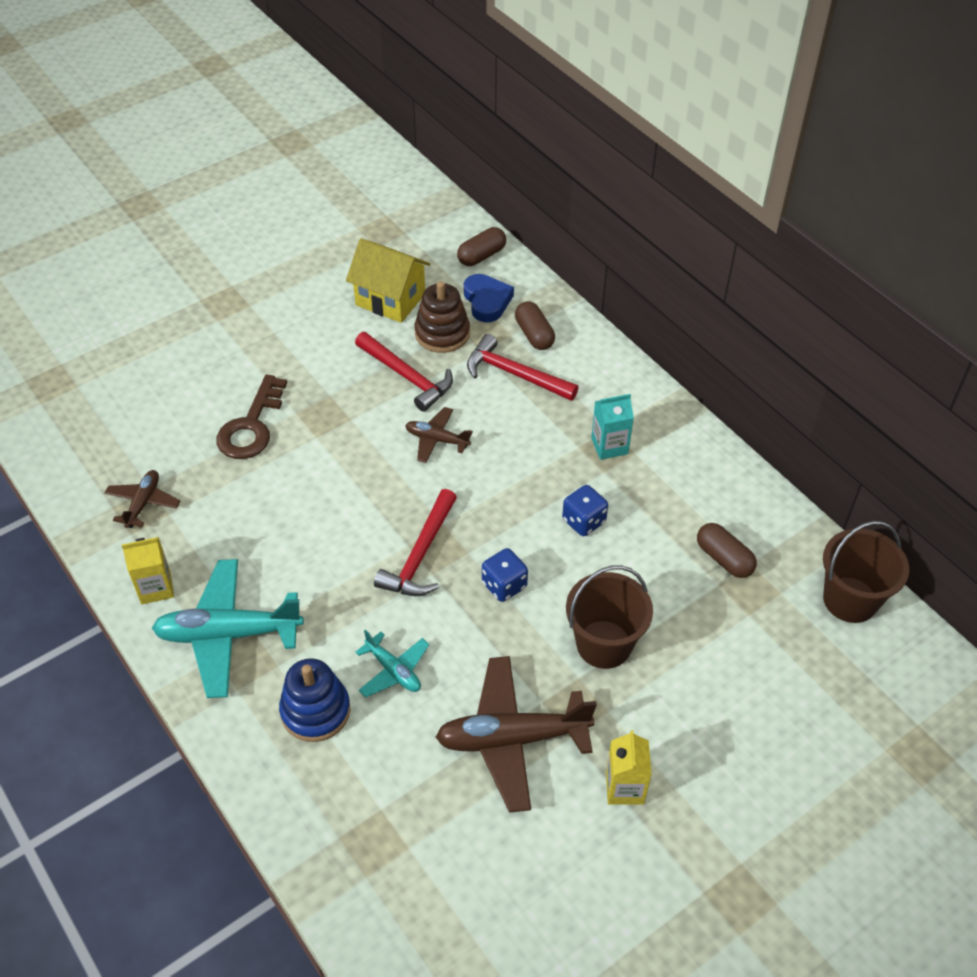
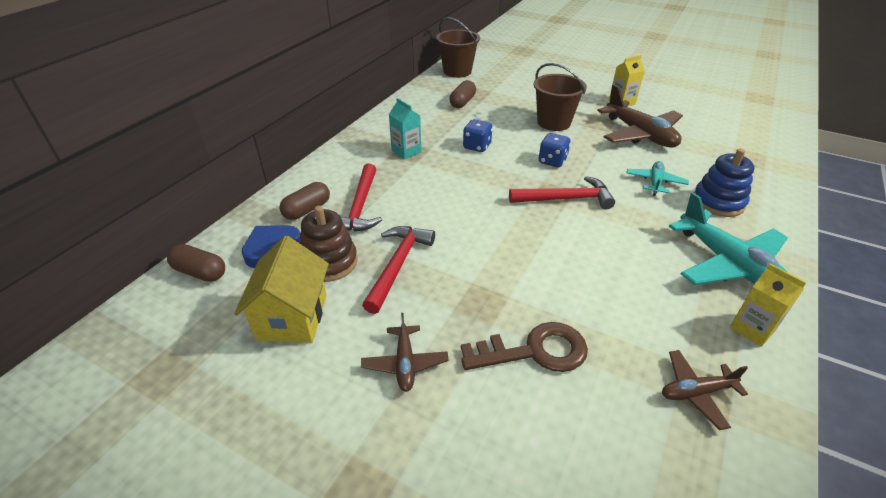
camera: 115 degrees left, 10 degrees down
(437, 440) = (457, 225): brown plane -> brown plane (405, 363)

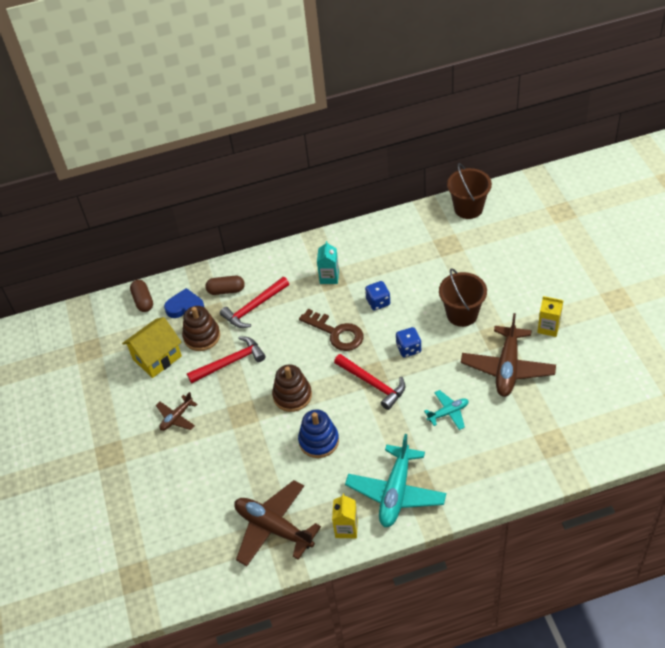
camera: 50 degrees right, 10 degrees up
(462, 102) = (425, 249): brown capsule -> none
(509, 252) = (292, 395): none -> brown stacking toy
(534, 351) = (233, 455): brown key -> brown key (336, 333)
(696, 392) = (273, 528): brown plane -> brown plane, size x1.90
(718, 202) = (463, 455): blue stacking toy -> blue stacking toy (319, 441)

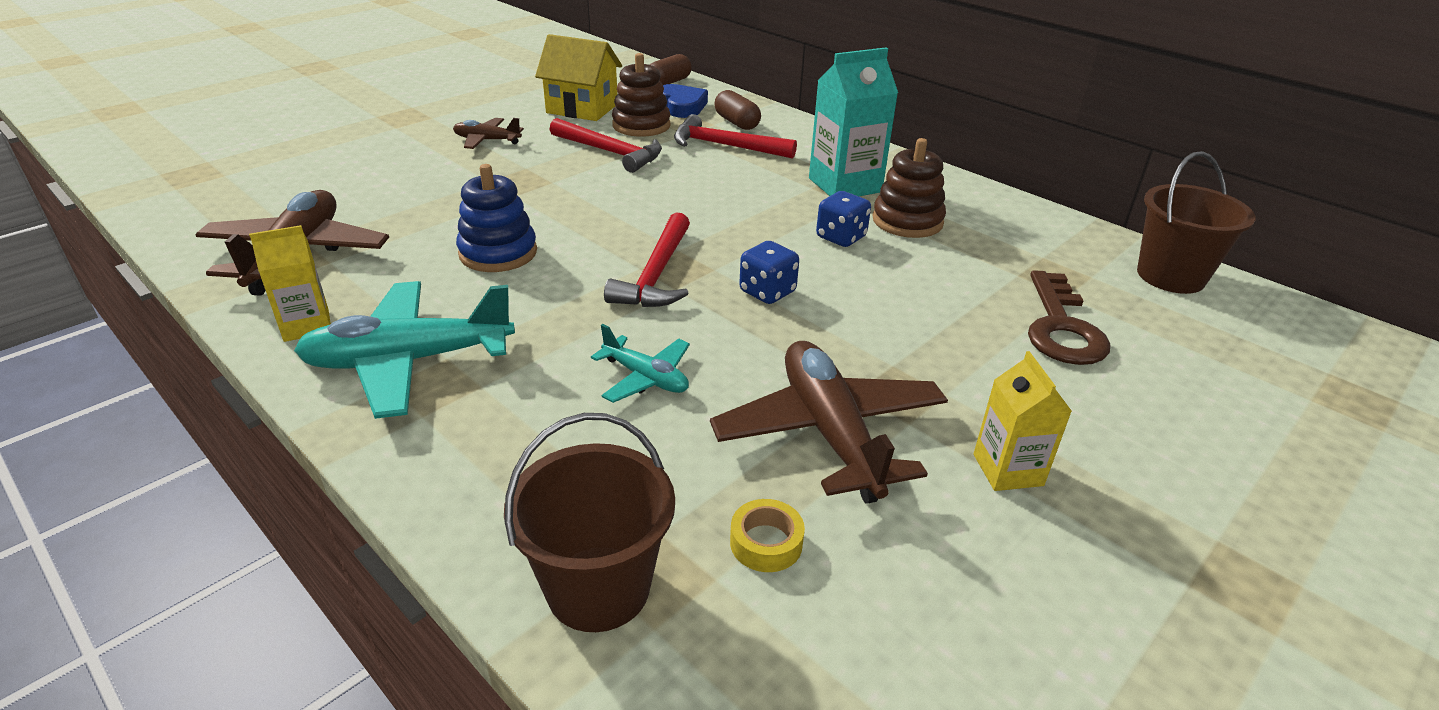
camera: 55 degrees right, 15 degrees down
(292, 395) = (580, 210): brown stacking toy -> brown stacking toy (907, 221)
(329, 277) = (845, 185): turquoise carton -> turquoise carton, size x1.65
(336, 333) = (738, 216): brown key -> brown key (1061, 327)
(462, 314) = (910, 332): brown bucket -> brown bucket (598, 588)
(507, 368) = (830, 432): brown plane -> brown plane turned 90 degrees clockwise
(550, 408) = (766, 543): none -> yellow tape

